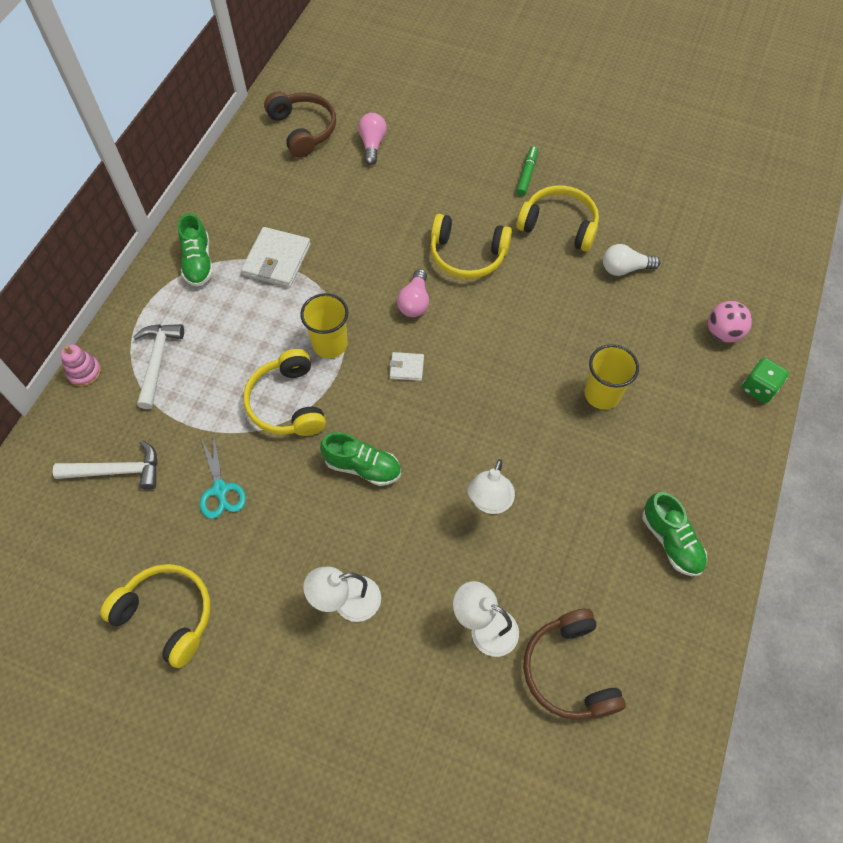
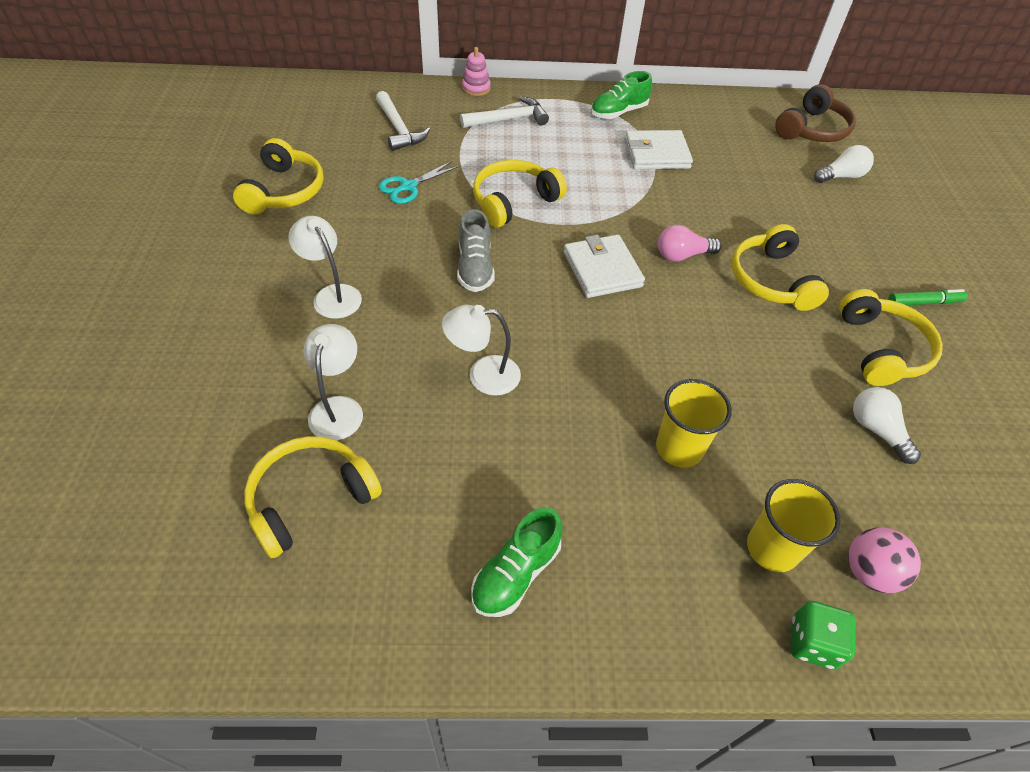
camera: 65 degrees right, 10 degrees down
(330, 344) = (592, 210): yellow cup -> yellow cup (772, 548)
(362, 467) = (475, 268): green shoe -> grey shoe
(372, 145) = (841, 176): pink light bulb -> white light bulb
(406, 367) = (602, 269): white wallet -> white wallet, size x1.93
(569, 671) = (310, 499): brown headphones -> yellow headphones

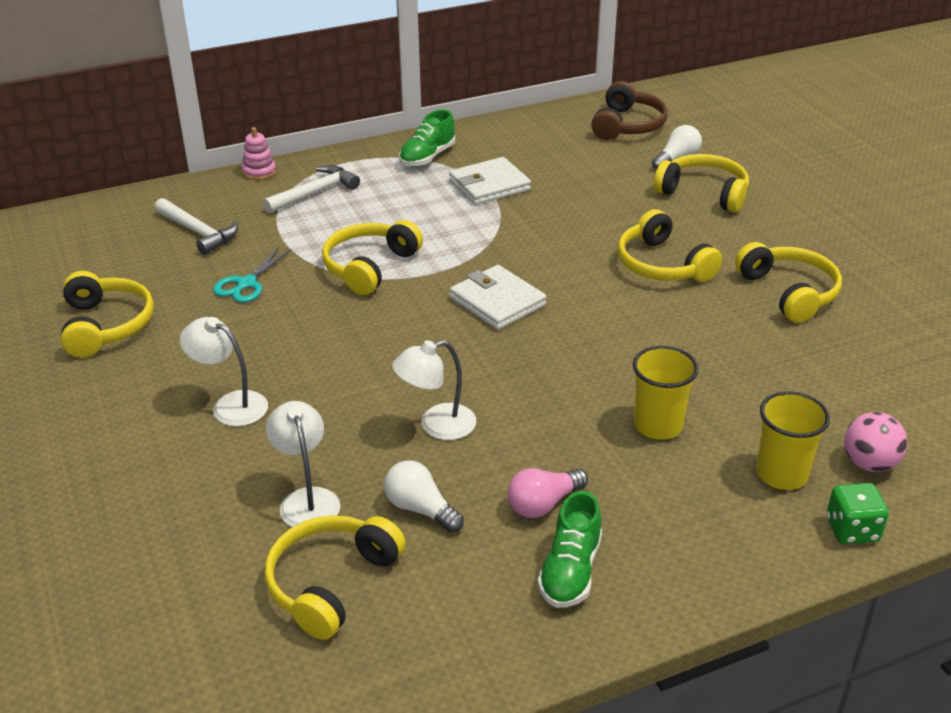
camera: 20 degrees left, 15 degrees down
(475, 268) = (367, 337): grey shoe -> none
(682, 255) = (567, 267): pink light bulb -> pink light bulb (543, 504)
(849, 218) = (704, 193): none -> yellow headphones
(876, 430) = (819, 357): white light bulb -> white light bulb (420, 509)
(923, 302) = (805, 244): green marker -> none

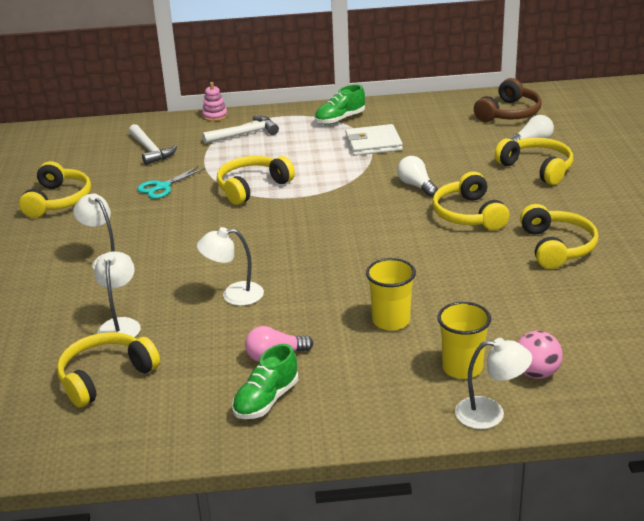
camera: 20 degrees right, 5 degrees down
(420, 509) = (190, 344): white light bulb -> white light bulb (416, 186)
(497, 301) = (328, 222): white wallet -> none
(852, 530) = (490, 413): green dice -> white lamp

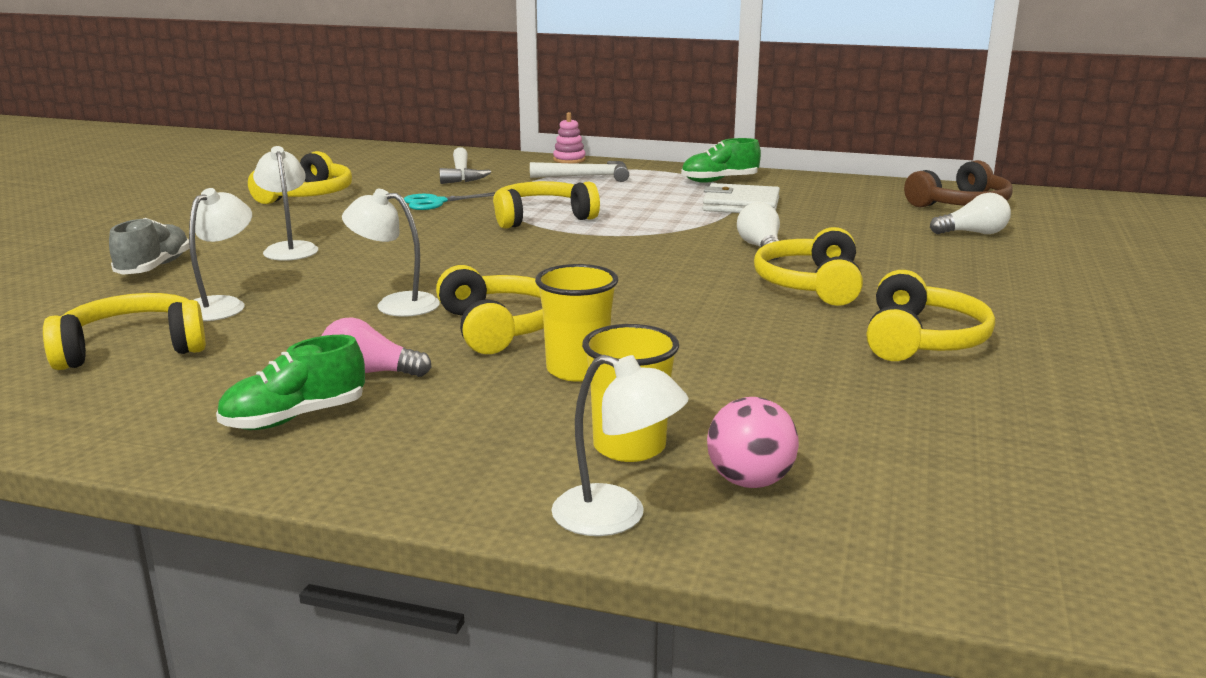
camera: 20 degrees right, 10 degrees down
(30, 303) = (154, 268): none -> grey shoe
(537, 168) = (960, 257): yellow headphones -> yellow headphones (500, 327)

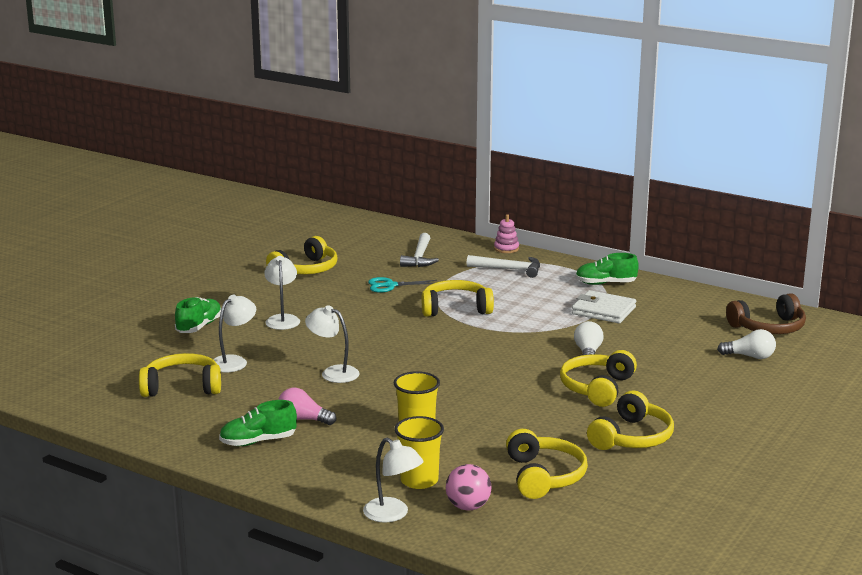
camera: 15 degrees right, 0 degrees up
(154, 268) = (199, 327): grey shoe -> green shoe
(500, 327) = (387, 397): yellow headphones -> yellow headphones (544, 476)

